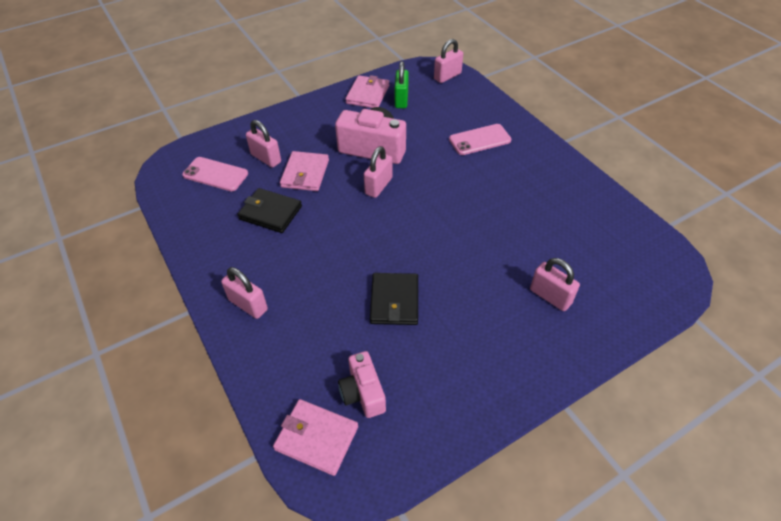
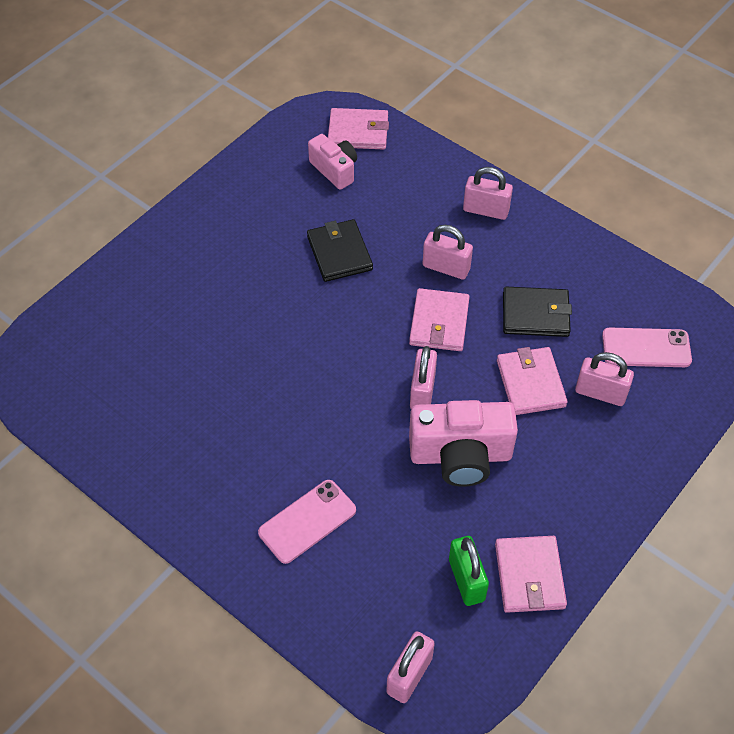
camera: 160 degrees right, 5 degrees up
(342, 225) = (439, 322): none -> pink wallet
(550, 296) = (174, 302): pink padlock -> pink padlock (446, 267)

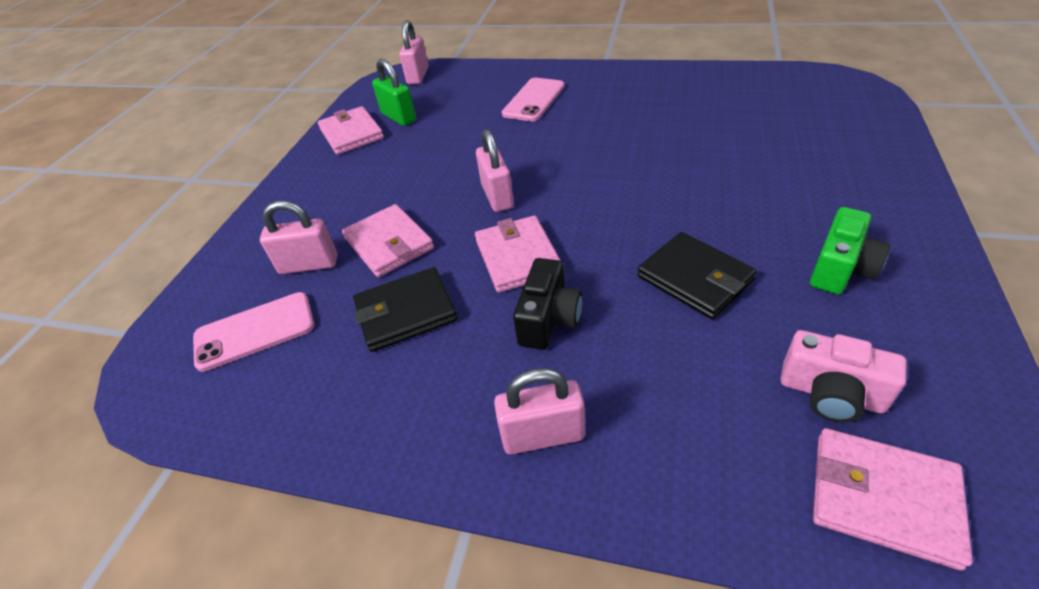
camera: 160 degrees right, 10 degrees down
(254, 220) = (840, 269): none -> green camera
(358, 132) = (883, 498): pink wallet -> pink wallet turned 45 degrees clockwise
(446, 267) = (549, 319): pink padlock -> black camera
(460, 455) = (436, 171): pink camera -> none

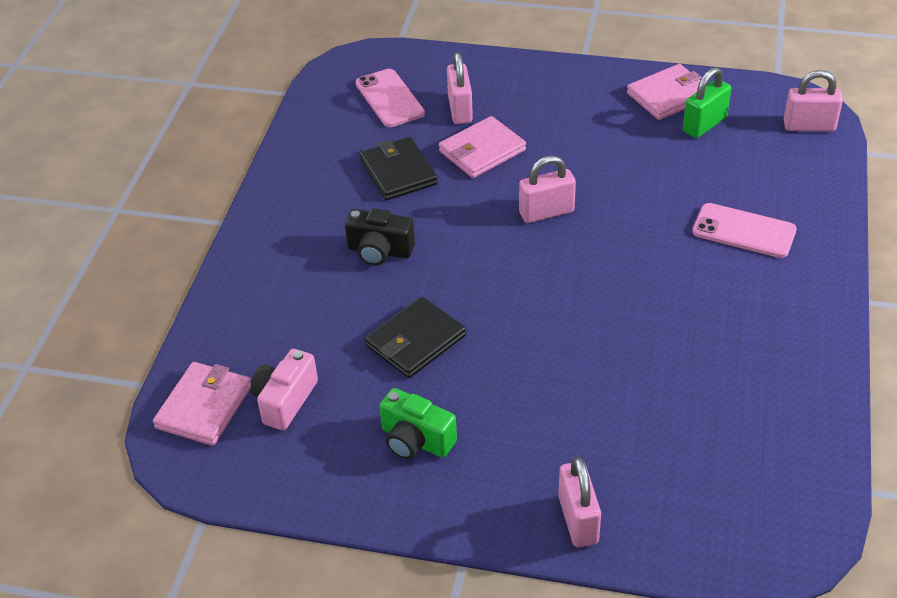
camera: 85 degrees right, 0 degrees up
(518, 257) = (456, 230): pink wallet -> none
(543, 435) = (277, 250): pink padlock -> pink padlock (578, 520)

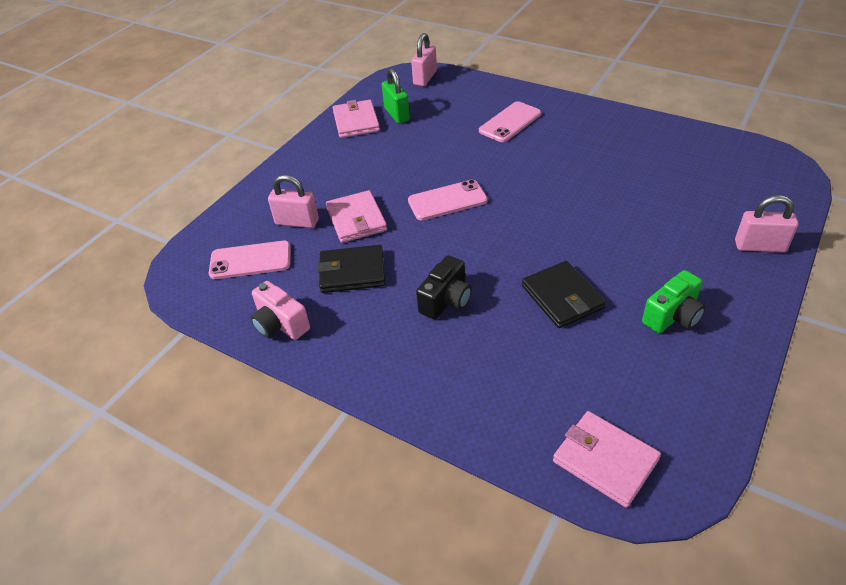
camera: 70 degrees left, 0 degrees up
(285, 401) = (611, 395): pink camera -> pink camera (280, 324)
(546, 212) = (447, 200): pink padlock -> pink phone

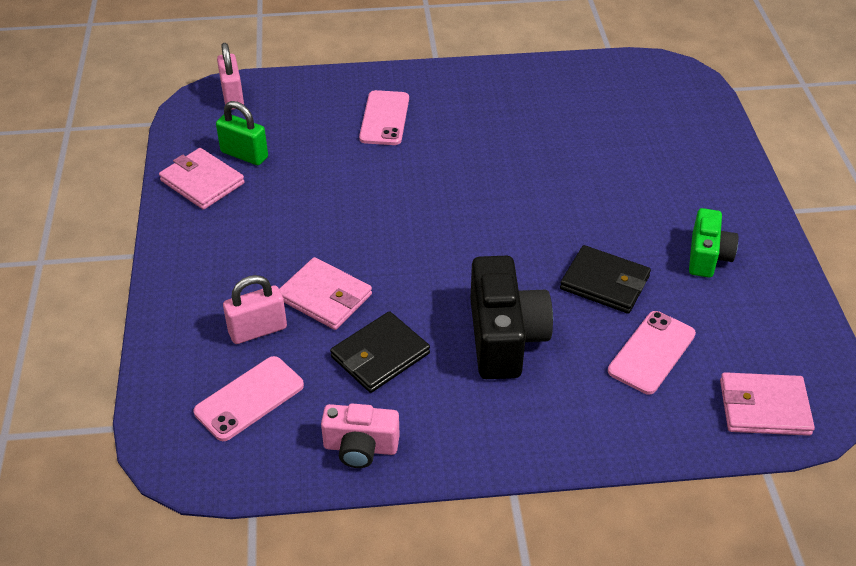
camera: 40 degrees left, 0 degrees up
(446, 300) = (504, 337): black camera -> black camera, size x1.64
(447, 200) = (403, 233): pink phone -> pink phone (651, 352)
(760, 246) = (719, 160): pink padlock -> none

